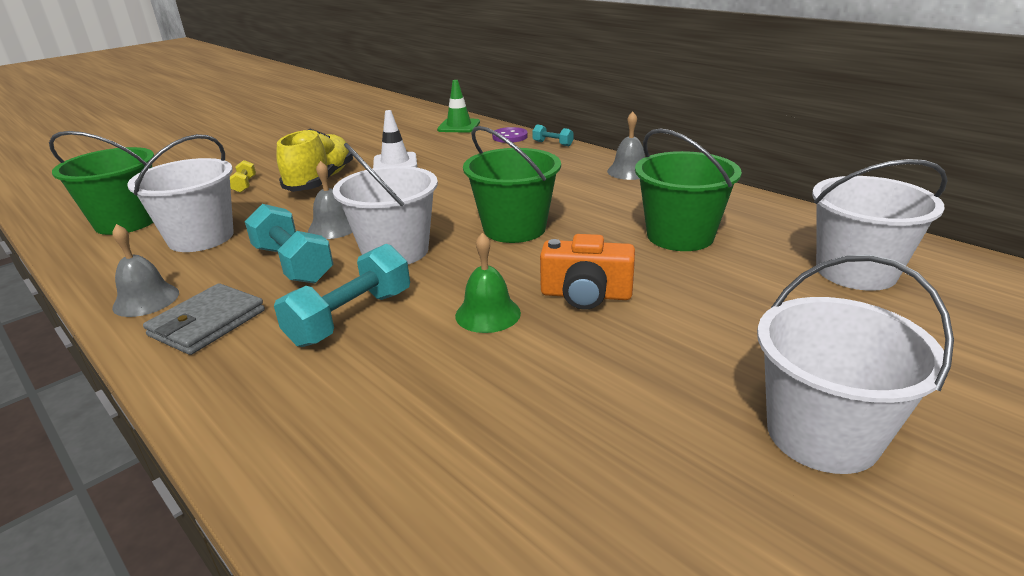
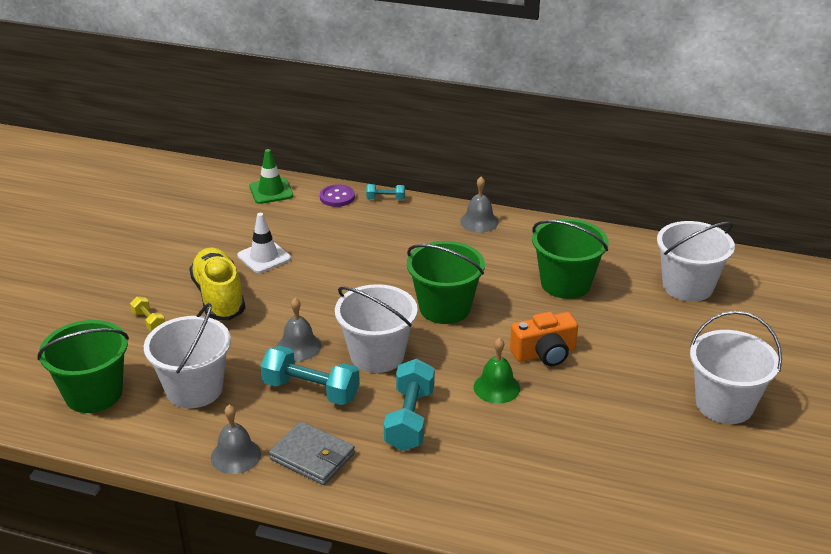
camera: 30 degrees left, 5 degrees up
(207, 323) = (312, 456): grey wallet -> grey wallet turned 60 degrees counterclockwise

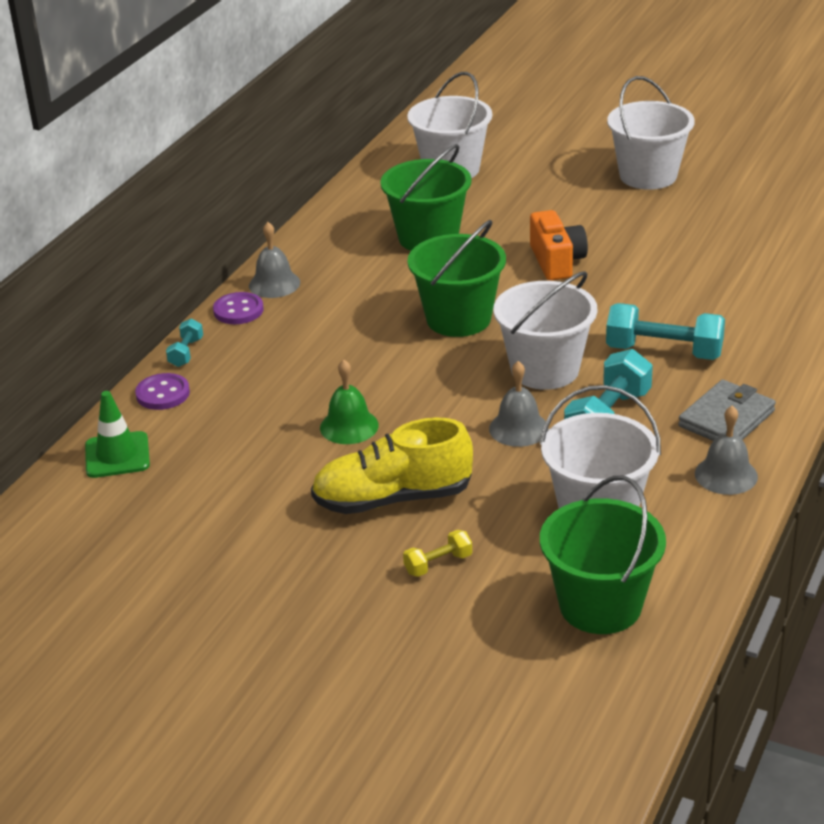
camera: 80 degrees left, 0 degrees up
(264, 257) = (302, 459): white traffic cone -> none
(441, 211) = (238, 310): none -> purple button
(496, 387) = (613, 294): green bell -> green bell (349, 426)

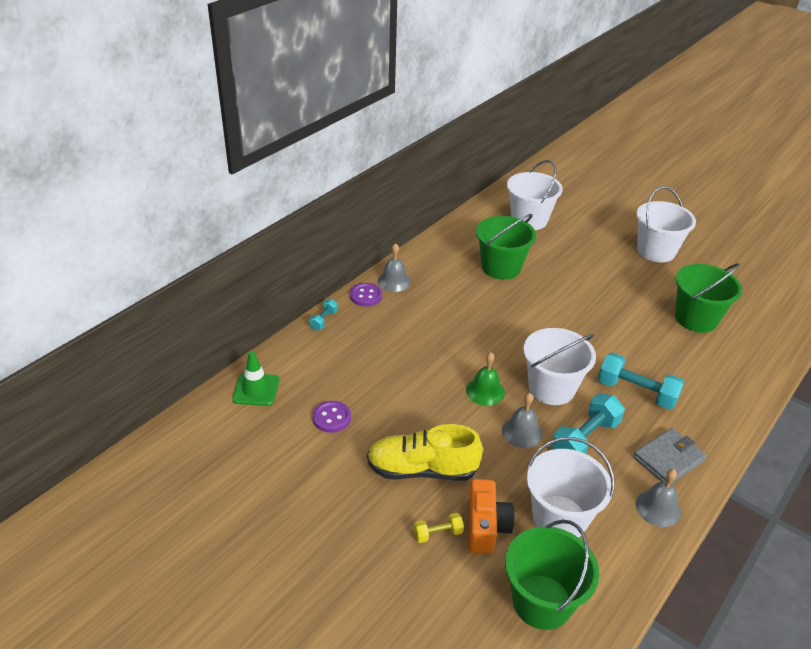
camera: 10 degrees right, 5 degrees up
(163, 394) = (299, 348): purple button -> purple button (331, 418)
(349, 426) = (410, 403): green bell -> green bell (485, 391)
(458, 319) = (504, 334): green bucket -> green bucket (696, 318)
(556, 261) = (580, 304): orange camera -> orange camera (486, 526)

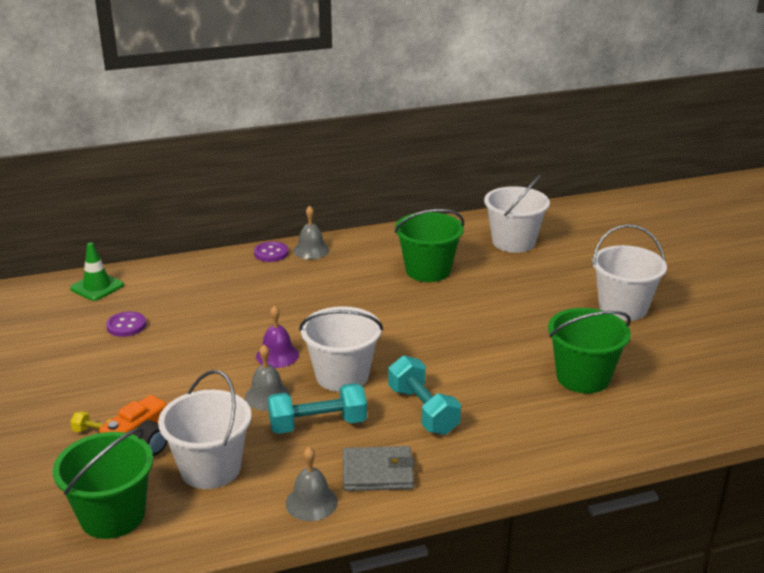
camera: 35 degrees right, 10 degrees down
(324, 320) = (212, 259): turquoise dumbbell -> none
(422, 470) = (146, 387): yellow shoe -> none
(485, 391) = (277, 355): green bell -> purple bell

